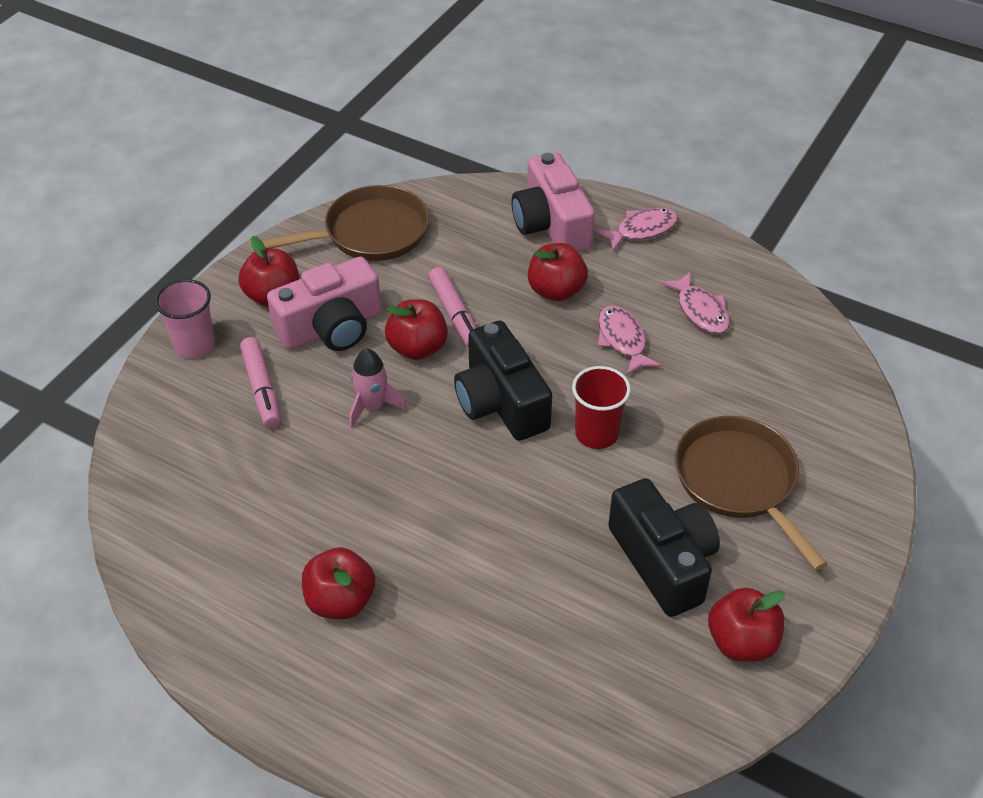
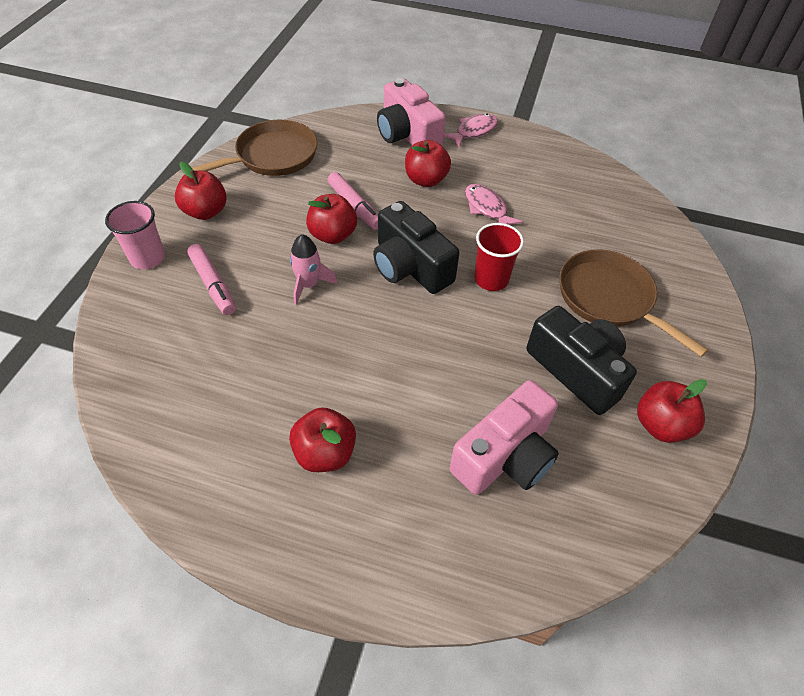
camera: 15 degrees left, 5 degrees up
(331, 328) = (259, 229): pink camera -> pink camera (505, 456)
(700, 311) = (535, 180): pink fish -> none

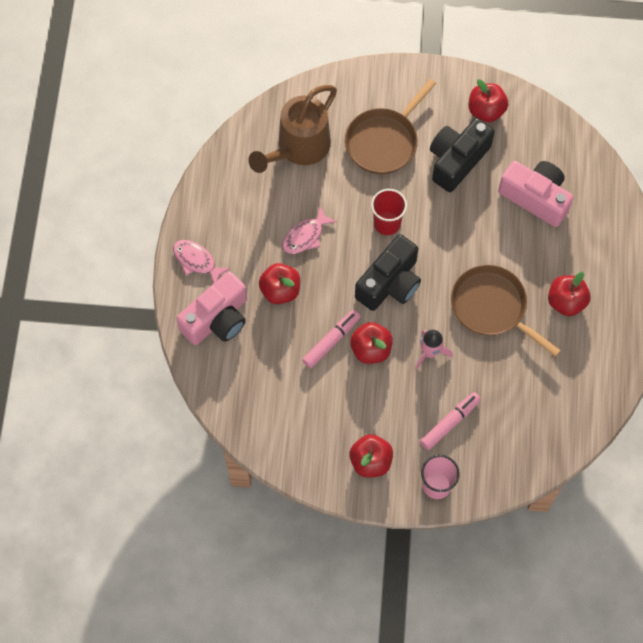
camera: 100 degrees left, 15 degrees up
(272, 156) = (280, 431): brown pan -> brown pan (492, 307)
(601, 221) = (298, 148): none -> brown watering can

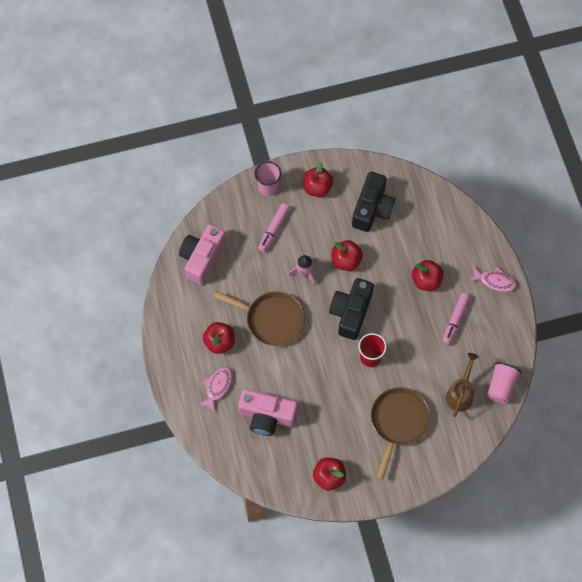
camera: 160 degrees right, 0 degrees up
(217, 319) = (461, 246): pink camera -> pink camera (202, 258)
(248, 141) = (501, 386): none -> pink cup
(298, 148) = (460, 394): brown watering can -> brown watering can, size x0.64
(305, 236) = (425, 326): pink fish -> pink fish (217, 387)
(331, 341) = (375, 257): pink marker -> pink marker (455, 320)
(457, 160) = (337, 426): black camera -> black camera (372, 209)

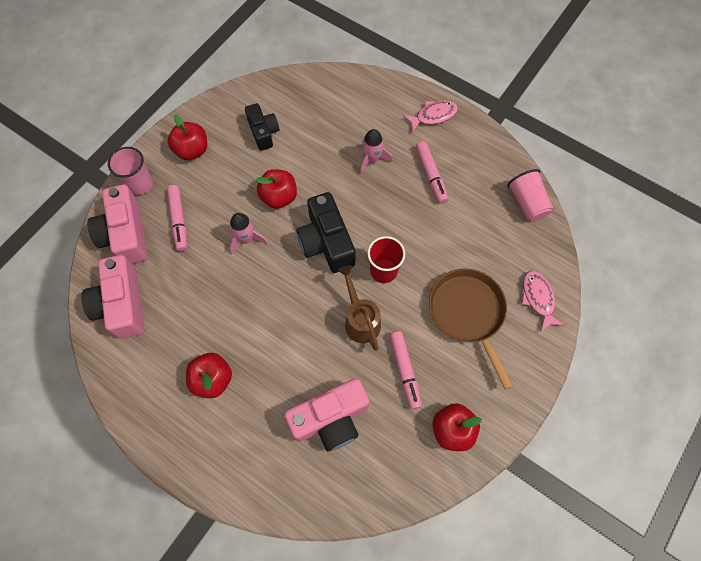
camera: 40 degrees left, 0 degrees up
(217, 387) = (250, 431): pink fish -> pink fish (538, 298)
(236, 215) = (126, 234): none -> pink camera
(271, 320) = (251, 311): brown pan -> none
(331, 424) = (405, 371): none -> pink marker
(372, 209) = (263, 132): black camera -> black camera, size x0.63
(426, 280) = (372, 159): red apple -> pink rocket
(460, 394) = (499, 238): brown watering can -> brown watering can (360, 320)

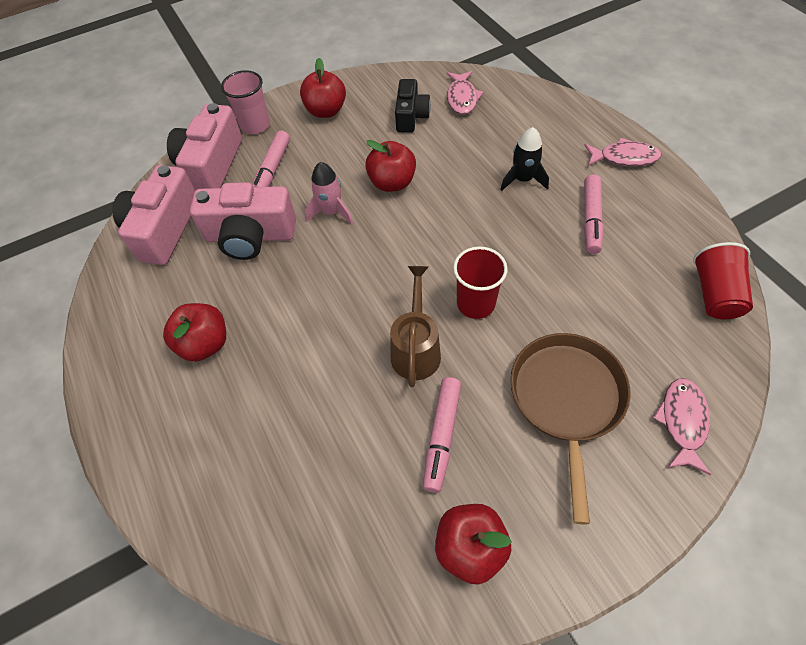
camera: 30 degrees right, 10 degrees down
(295, 102) = (462, 98): none -> pink fish
(326, 242) = (421, 247): black camera -> none
(331, 419) = (313, 453): pink camera -> pink camera (250, 236)
(372, 159) = (523, 179): pink rocket -> black rocket
(527, 203) = (715, 294): pink cup -> red cup

